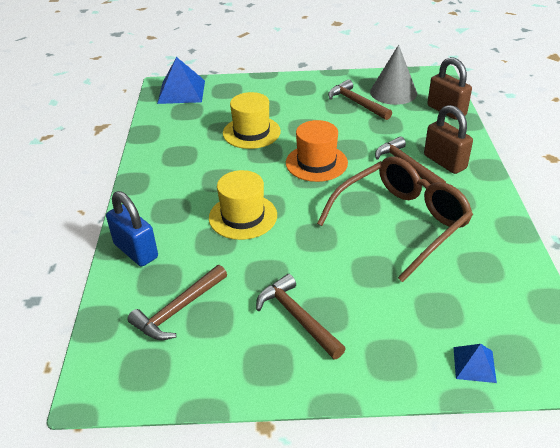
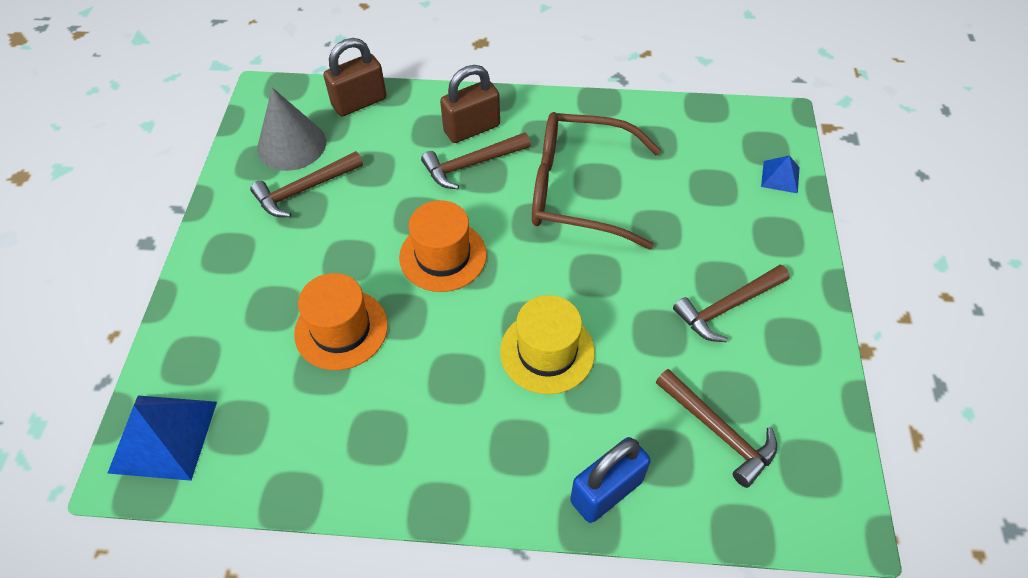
camera: 85 degrees left, 15 degrees up
(251, 132) = (341, 329): yellow hat -> orange hat
(401, 222) = (579, 190): brown glasses -> brown glasses turned 45 degrees counterclockwise

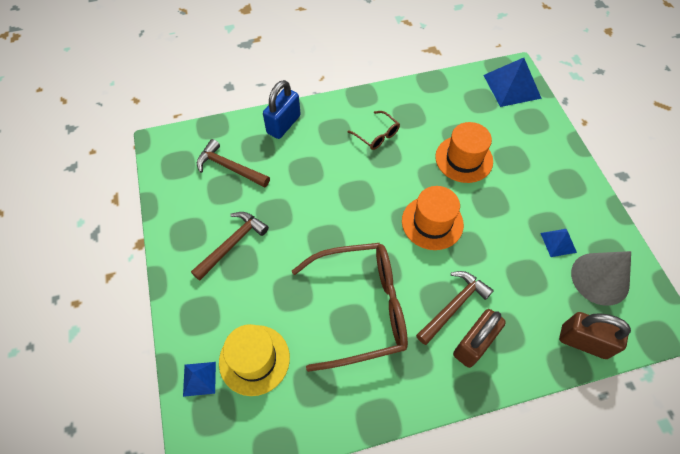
camera: 160 degrees right, 5 degrees up
(304, 190) = (558, 242): brown hammer -> blue pyramid
(359, 102) = (583, 342): brown padlock -> brown padlock turned 75 degrees clockwise
(452, 414) = (377, 135): none -> brown glasses
(547, 351) = (339, 182): yellow hat -> yellow hat (254, 359)

